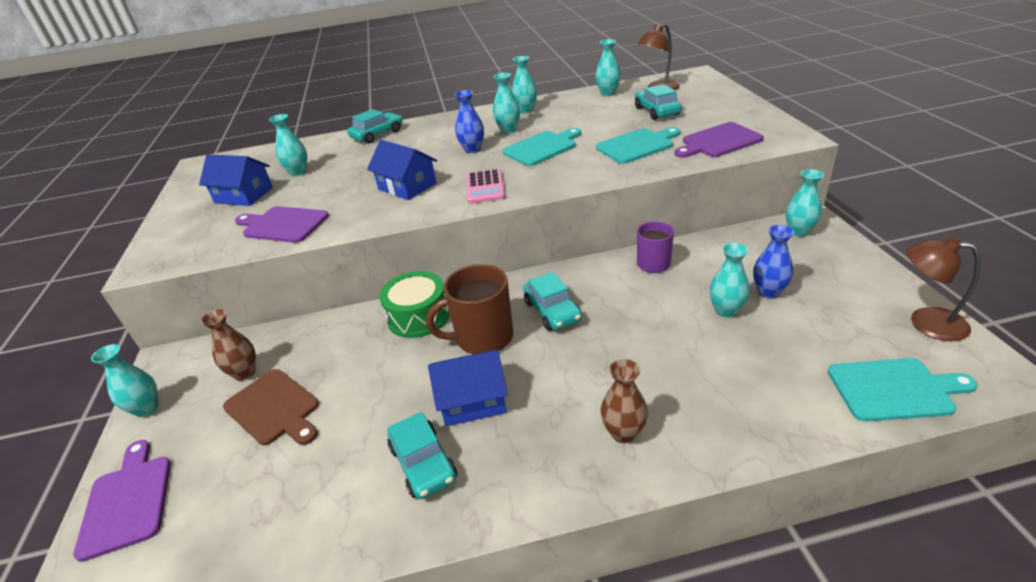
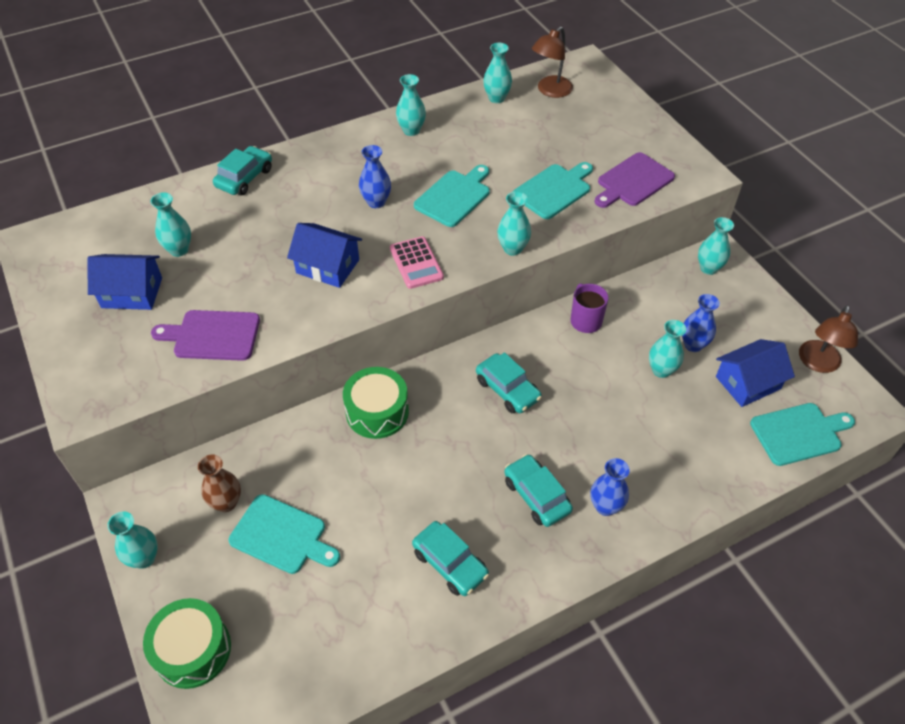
camera: 20 degrees left, 15 degrees up
(127, 501) = (192, 650): purple cutting board -> green drum
(274, 408) = (282, 536): brown cutting board -> turquoise cutting board
(472, 400) = (468, 496): blue house -> blue house (748, 383)
(483, 338) = (452, 429): brown mug -> none
(508, 130) = (404, 167): turquoise vase -> turquoise vase (512, 249)
(623, 433) = (605, 506): brown vase -> blue vase
(657, 111) = (559, 131): turquoise car -> turquoise car (536, 495)
(926, 322) = (818, 363): brown lamp -> brown lamp turned 75 degrees counterclockwise

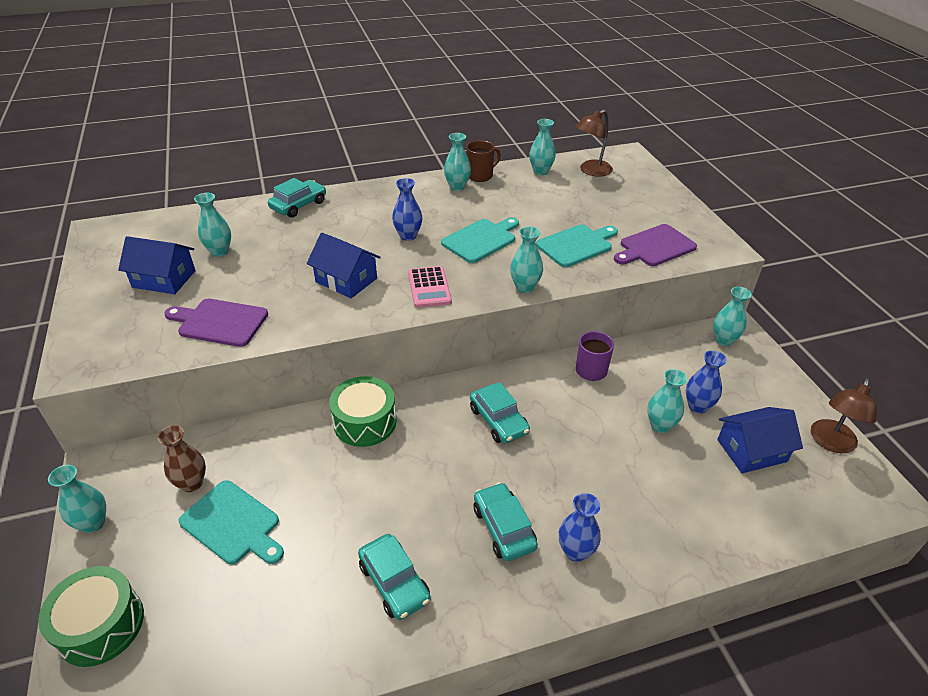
camera: 10 degrees right, 10 degrees down
(433, 112) = (480, 176): none -> brown mug
(799, 433) = (803, 510): turquoise cutting board -> none

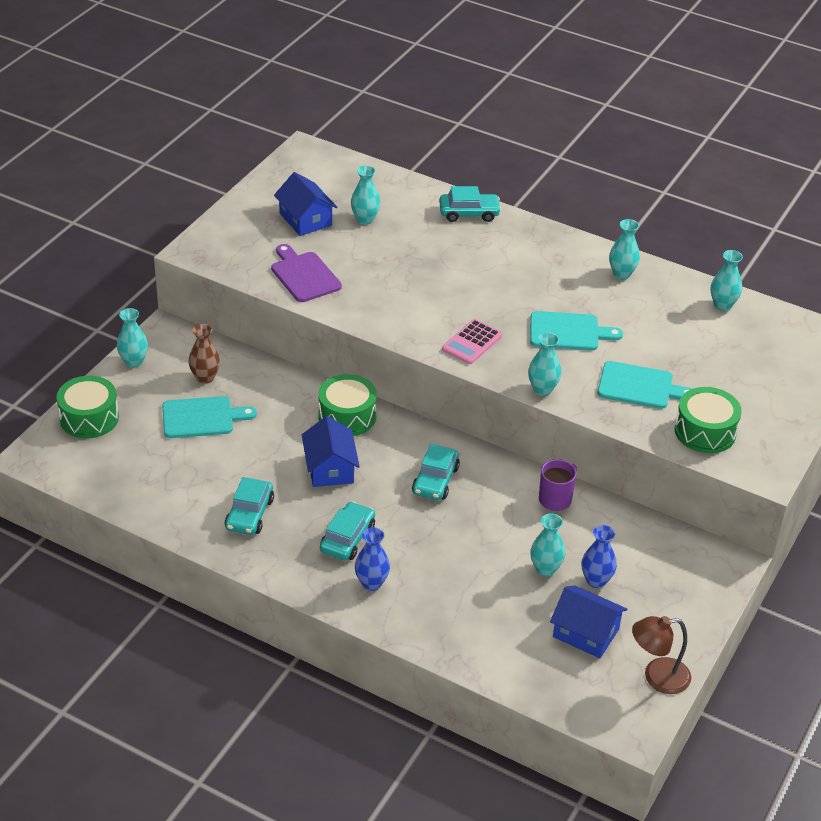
camera: 45 degrees right, 0 degrees up
(233, 524) = (202, 417): turquoise cutting board -> turquoise cutting board turned 90 degrees counterclockwise
(346, 280) = (422, 298): blue house -> blue house (330, 468)
(408, 236) = (516, 292): blue vase -> none
(480, 176) = (659, 276): brown mug -> none
(591, 171) = (773, 334): brown lamp -> none
(655, 247) = (705, 431): purple cutting board -> green drum
(723, 340) = (705, 560): turquoise vase -> none

